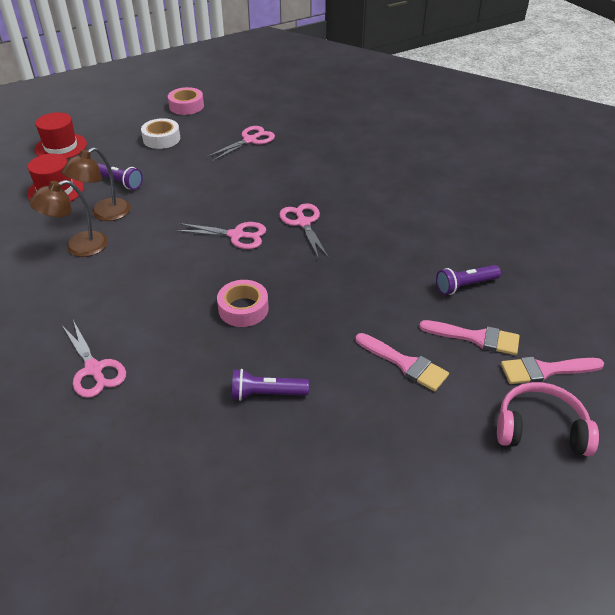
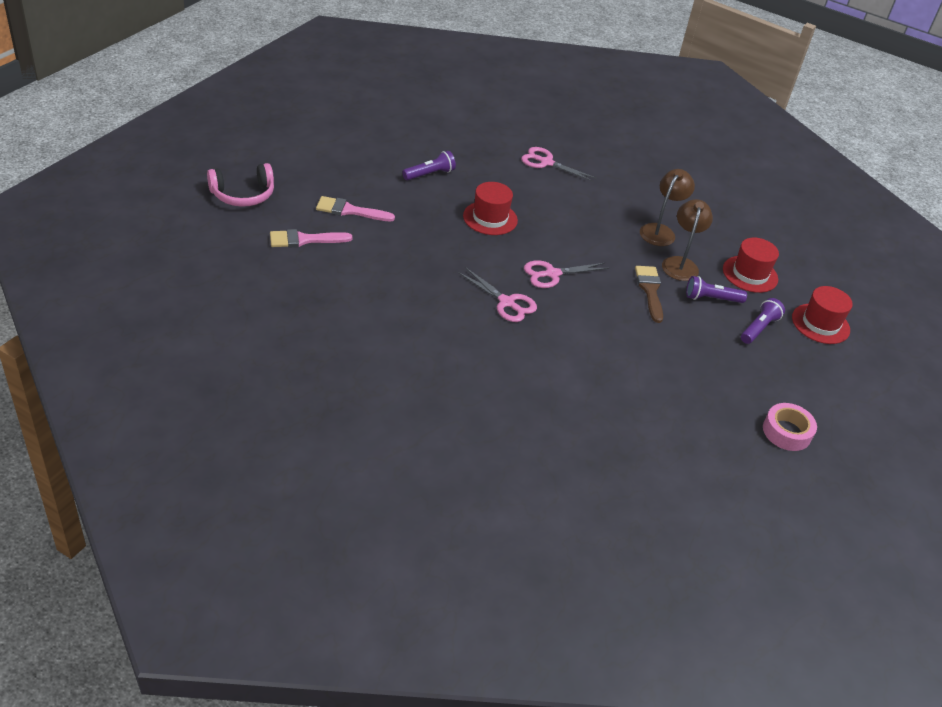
camera: 145 degrees right, 0 degrees up
(161, 139) = (745, 366): white tape -> none
(163, 200) = (650, 290): none -> brown brush
(243, 309) = (490, 218): pink tape -> red hat
(250, 140) = (655, 395): pink scissors -> none
(465, 286) = (328, 279): purple flashlight -> purple flashlight (759, 328)
(545, 370) = (245, 230): pink brush -> none

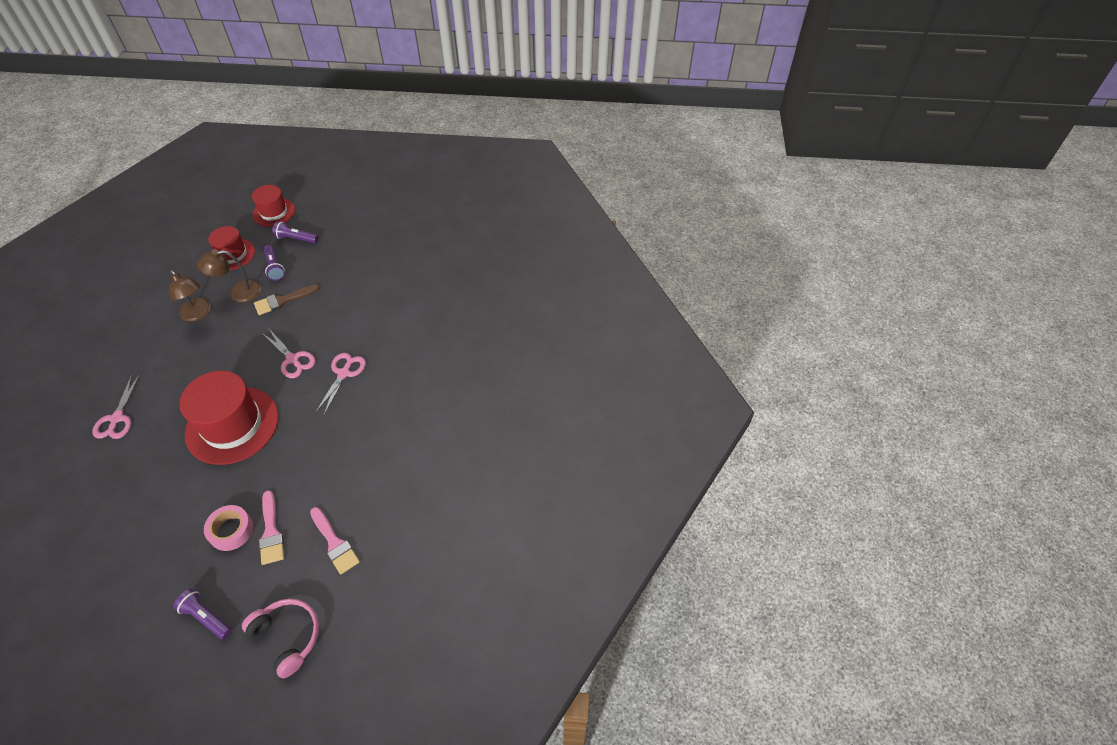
camera: 110 degrees left, 10 degrees up
(429, 174) = (177, 498): purple flashlight -> purple flashlight (206, 617)
(490, 218) = (232, 425): red hat -> red hat, size x1.75
(660, 231) = (198, 314): brown lamp -> brown lamp turned 135 degrees counterclockwise
(786, 432) = (391, 210): pink tape -> pink tape (231, 530)

